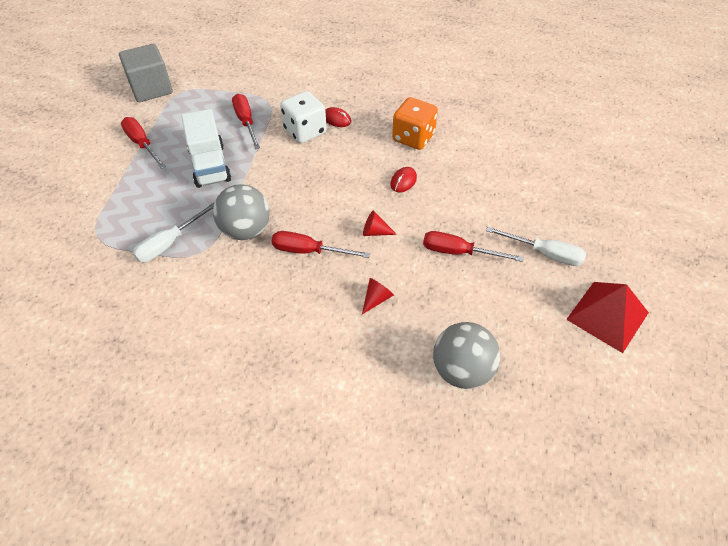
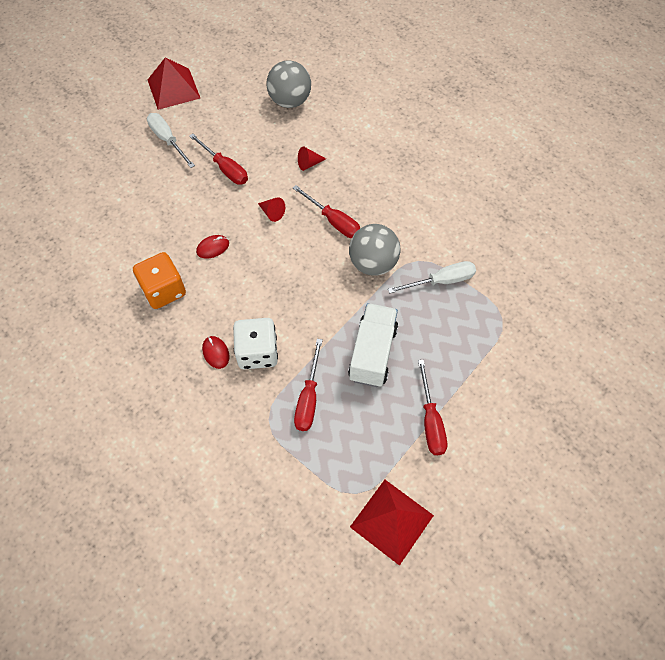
camera: 150 degrees left, 10 degrees up
(151, 88) = (391, 521): grey cube -> red pyramid

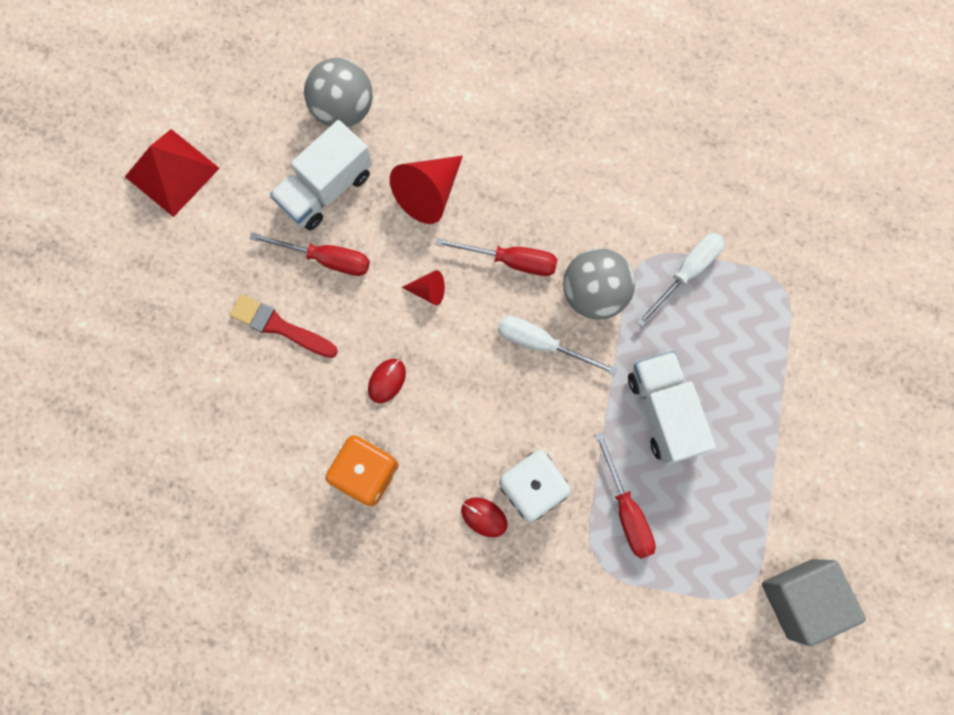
camera: 30 degrees left, 15 degrees up
(167, 140) = (220, 257): white screwdriver -> white screwdriver (541, 343)
(173, 190) = (280, 327): none -> red brush
(251, 134) = (326, 189): none -> white truck
(309, 164) = (429, 193): red cone -> red cone, size x1.96
(391, 521) = (800, 599): red pyramid -> grey cube
(430, 421) = (775, 458): red screwdriver -> none

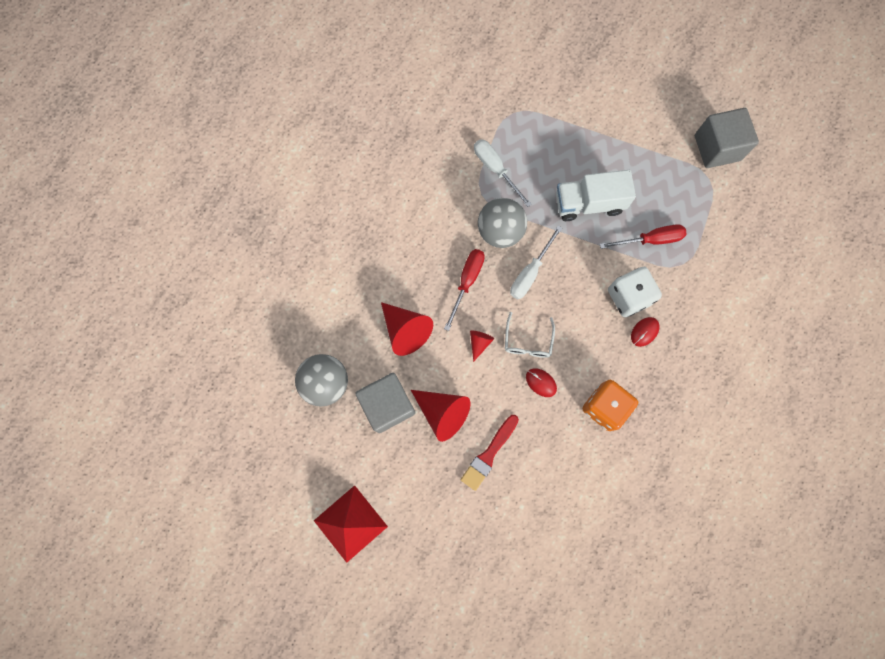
camera: 80 degrees left, 0 degrees up
(326, 189) = (387, 405): white truck -> grey cube
(326, 259) = (442, 413): red screwdriver -> red cone
(441, 355) = (527, 341): none -> white glasses

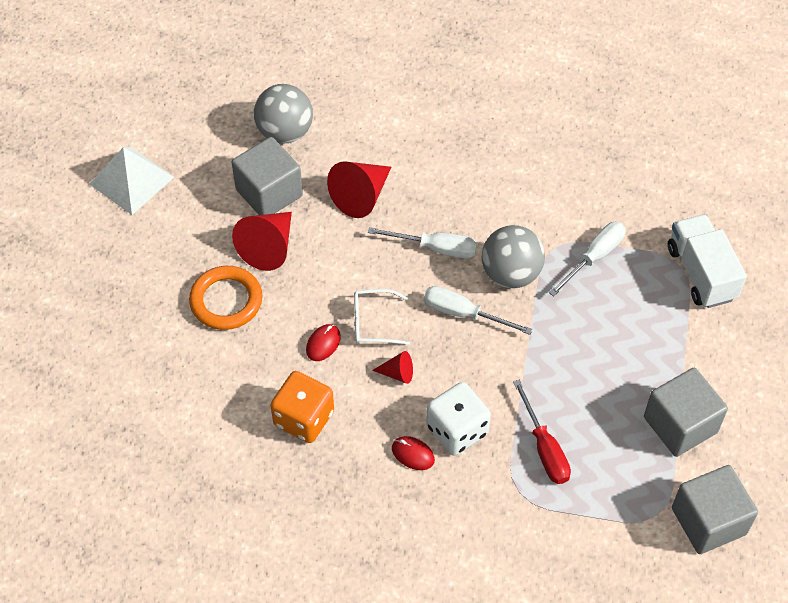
camera: 80 degrees right, 20 degrees down
(350, 523) = (131, 180): red pyramid -> white pyramid
(467, 282) = (435, 248): red screwdriver -> white screwdriver
(479, 343) = (361, 272): red cone -> red cone (397, 373)
(489, 454) = (226, 301): red brush -> orange ring
(589, 203) = (576, 368): white truck -> white truck (701, 273)
(643, 146) = (680, 425): none -> grey cube

